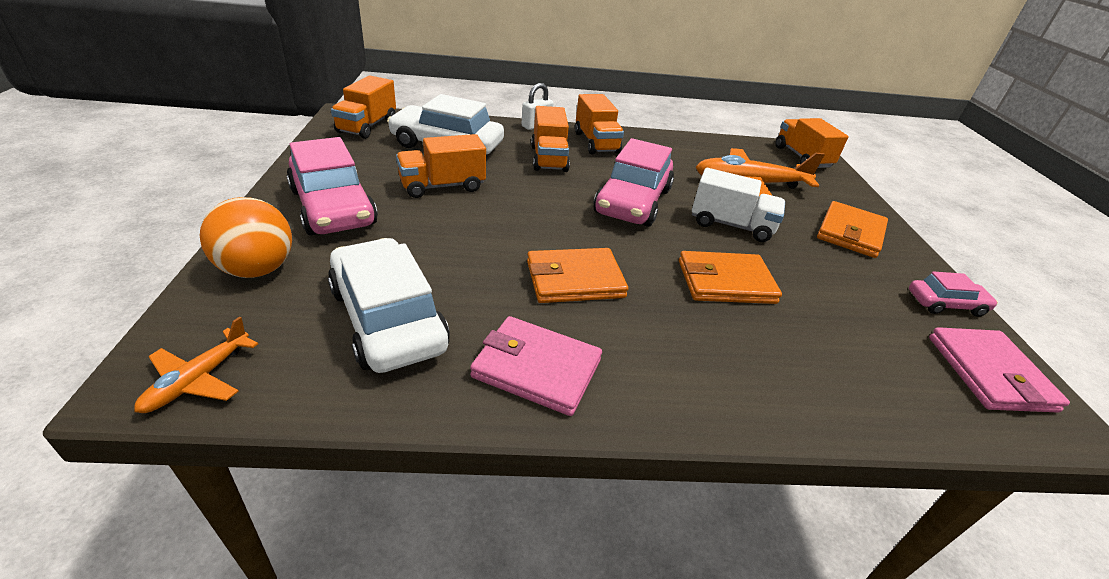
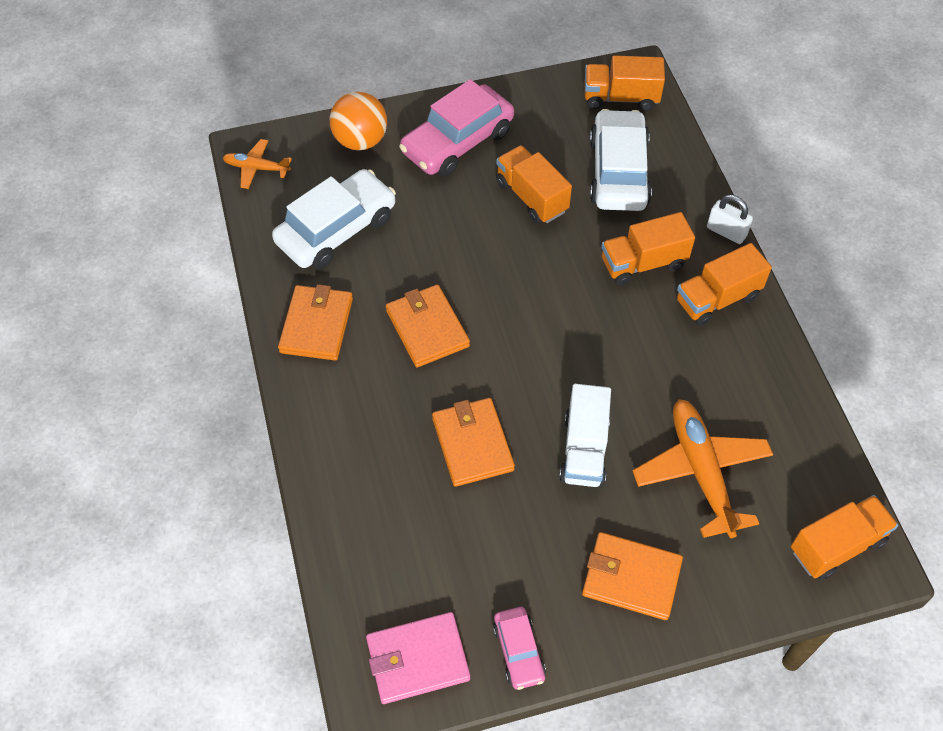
camera: 80 degrees right, 20 degrees up
(536, 368) = (316, 325): pink wallet -> orange wallet
(633, 201) = (587, 354): pink car -> none

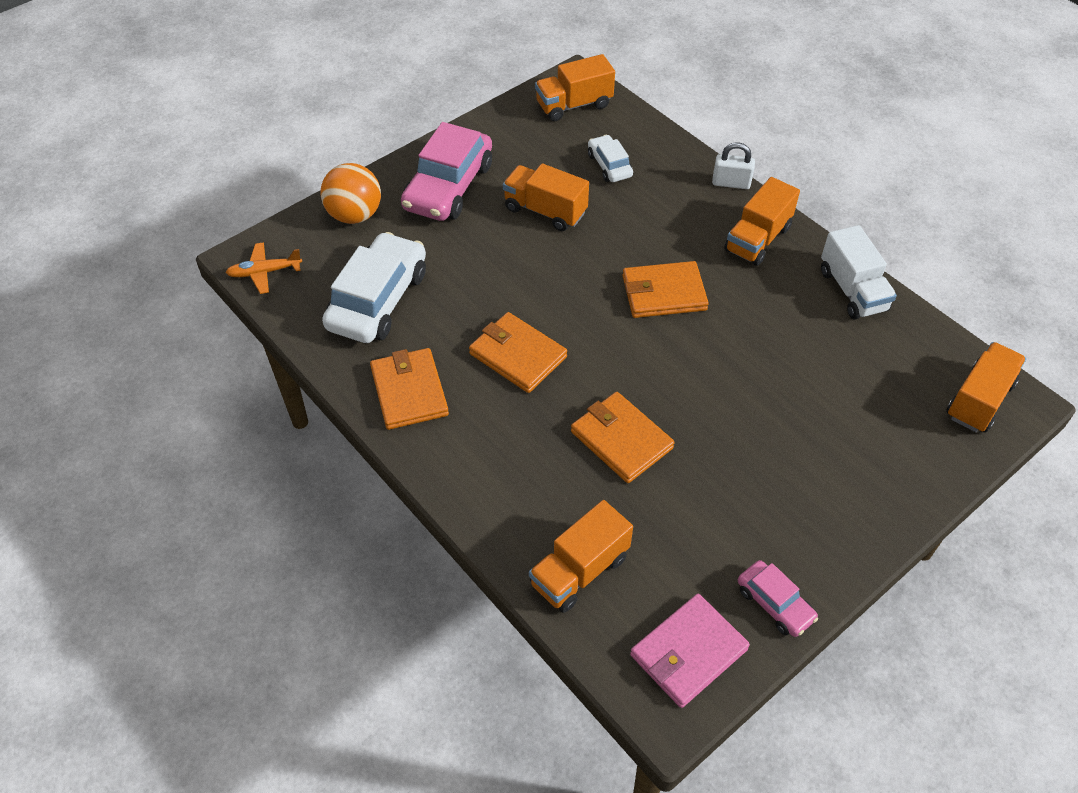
camera: 25 degrees left, 5 degrees down
(584, 450) = (723, 405): white truck -> white truck (852, 290)
(618, 172) = (609, 165): white car -> white car, size x0.52
(631, 578) = (831, 497): orange wallet -> orange wallet (663, 293)
(643, 263) = (677, 232): orange truck -> orange truck (579, 571)
(701, 471) = (833, 384): orange plane -> none

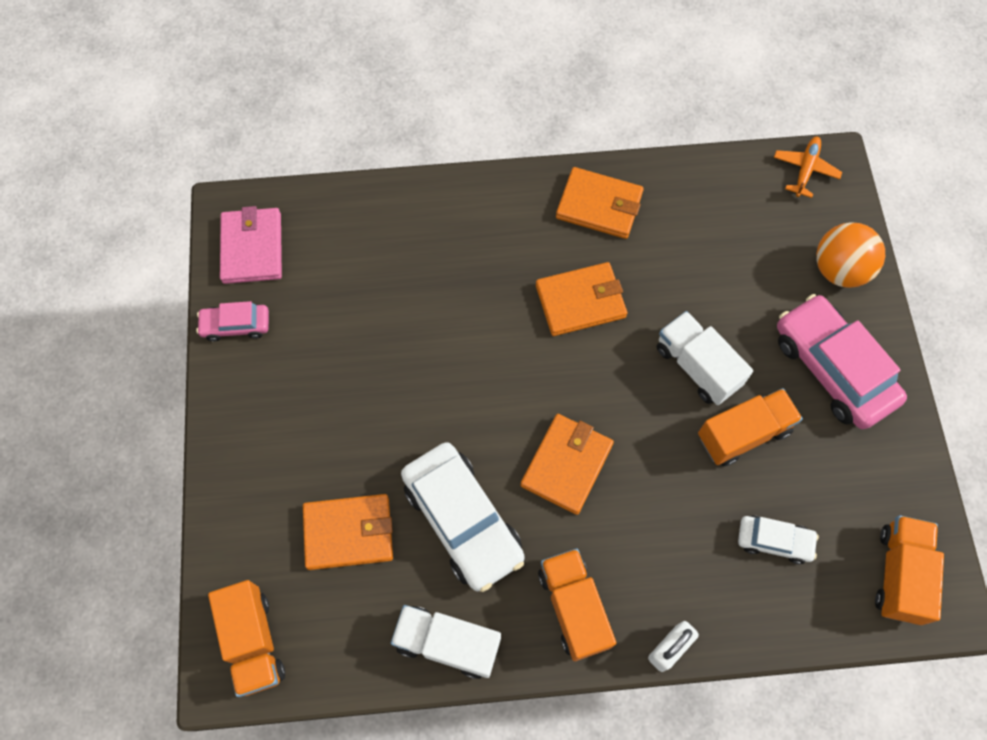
camera: 125 degrees right, 15 degrees up
(378, 300) = (715, 234): white car -> white car (462, 520)
(513, 258) = (697, 366): none -> white truck
(579, 571) = (361, 223): orange truck -> none
(621, 440) = (442, 321): orange wallet -> orange wallet (349, 532)

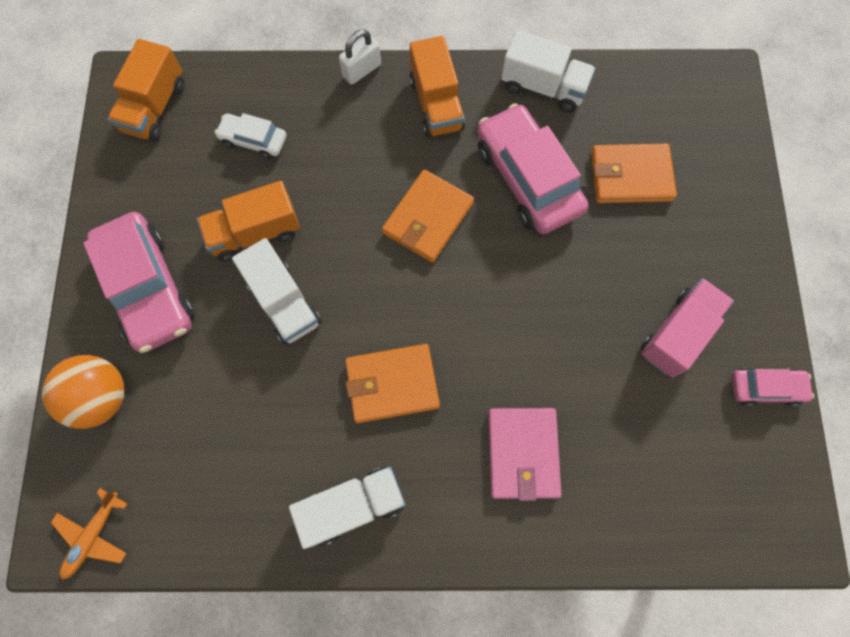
camera: 175 degrees left, 5 degrees up
(252, 248) = (762, 484): pink wallet -> pink wallet (523, 453)
(253, 642) = (705, 100): orange truck -> none
(313, 367) = (677, 334): none -> pink truck
(462, 520) = (527, 178): white car -> pink car
(599, 205) = (352, 506): orange wallet -> white truck

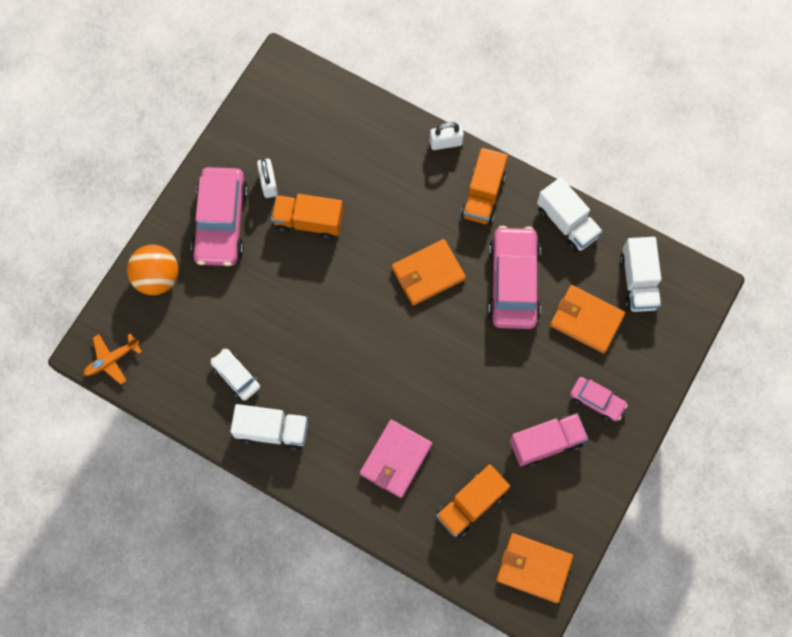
camera: 30 degrees right, 0 degrees up
(155, 107) = (290, 96): orange truck -> orange truck (471, 504)
(182, 214) = (268, 183): none -> white padlock
(253, 140) = (343, 155): white car -> white car (236, 376)
(283, 302) = (301, 278): white truck -> white truck (638, 282)
(392, 384) = (339, 370): orange wallet -> orange wallet (533, 568)
(765, 388) = (581, 509): pink car -> pink car (597, 400)

